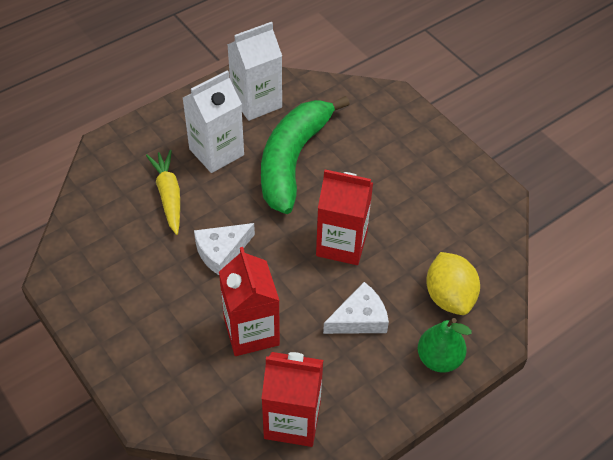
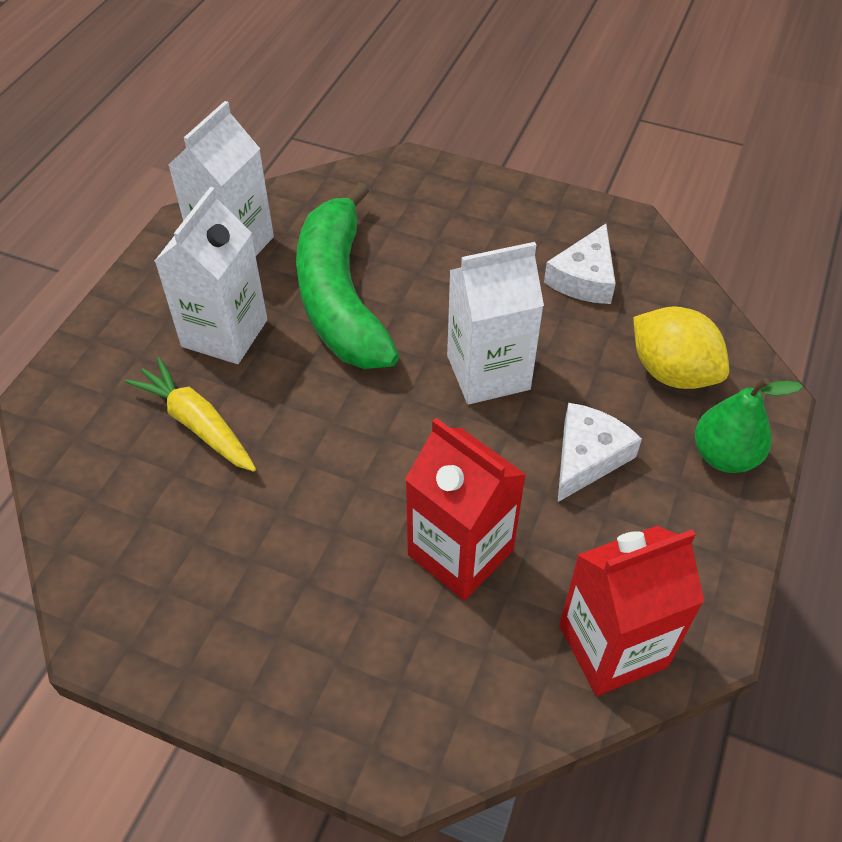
camera: 30 degrees left, 0 degrees up
(221, 251) = (333, 463): white cheese -> white cheese (584, 278)
(341, 244) = (488, 372): red carton -> white carton

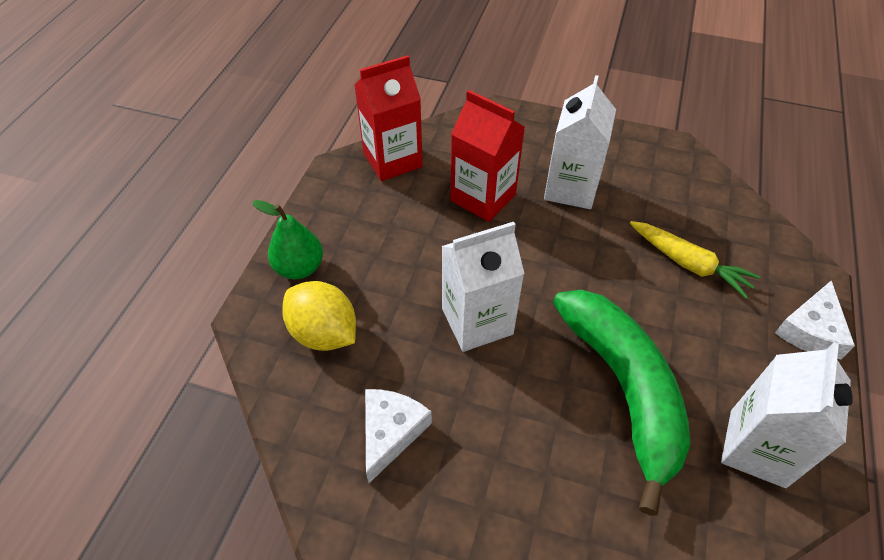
camera: 175 degrees right, 0 degrees up
(224, 333) = (709, 342): white carton -> white carton (571, 188)
(587, 457) = (399, 260): white cheese -> white cheese (811, 330)

